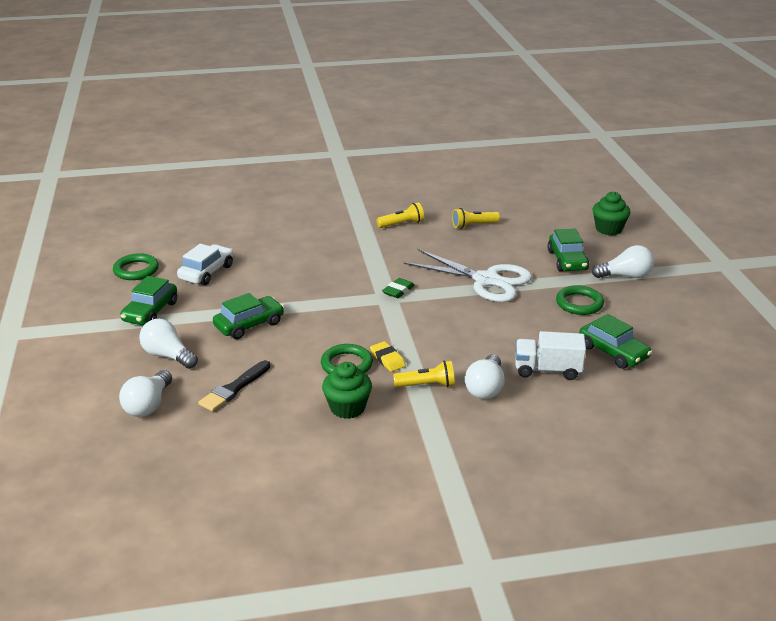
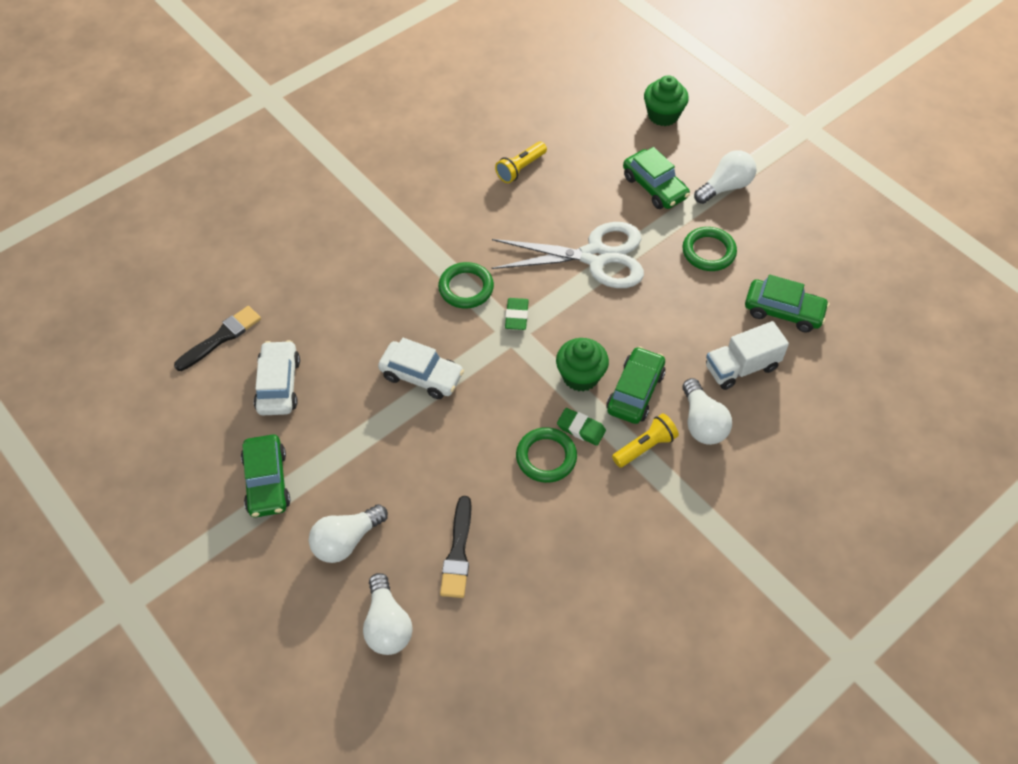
camera: 30 degrees left, 25 degrees up
(136, 270) = (189, 420): green ring -> green ring (466, 288)
(168, 356) = (346, 541): white light bulb -> white light bulb turned 45 degrees counterclockwise
(195, 242) = (221, 338): none -> black brush
(249, 325) = (397, 448): green car -> green car (635, 392)
(302, 297) = (421, 375): none -> white car
(347, 408) = (592, 519): green cupcake -> green cupcake (580, 376)
(387, 359) = (581, 428): yellow eraser -> green eraser
(402, 224) = (440, 200): yellow flashlight -> none

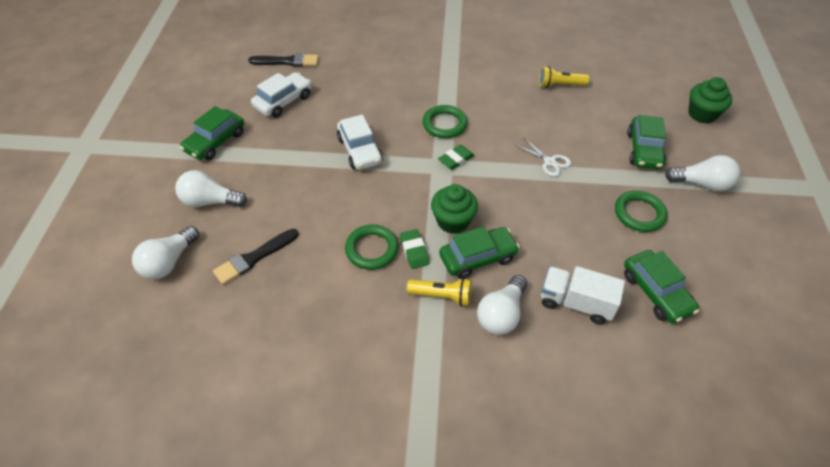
camera: 45 degrees right, 5 degrees down
(595, 256) = (549, 162): white scissors -> white scissors, size x0.44

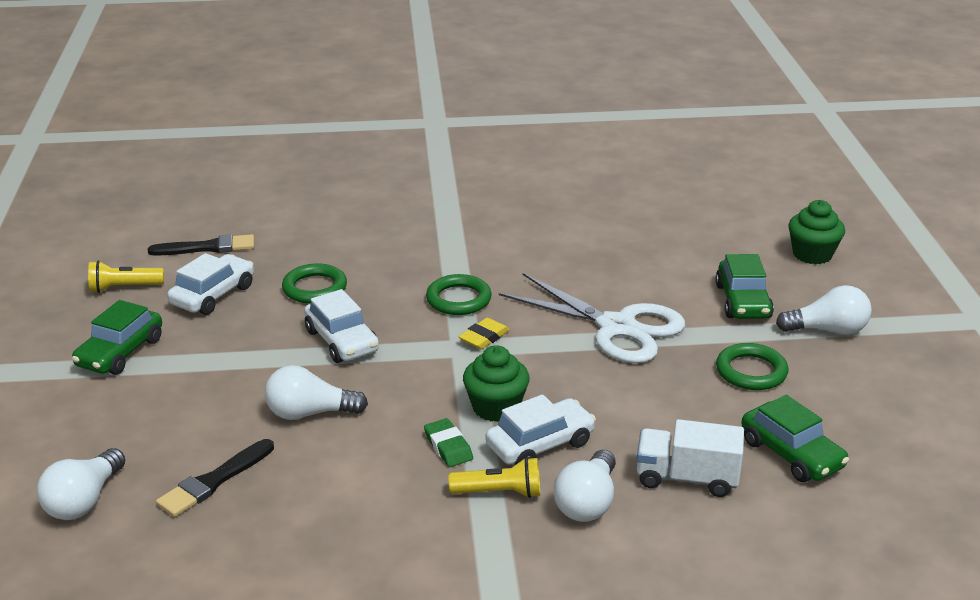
camera: 10 degrees left, 20 degrees down
(210, 201) = (129, 423): white light bulb -> white light bulb (309, 413)
(372, 249) = (386, 452): green ring -> green ring (315, 288)
(456, 159) = (484, 337): green eraser -> yellow eraser
(477, 258) = (540, 444): green car -> white car
(549, 162) = (617, 327): white scissors -> white scissors, size x2.29
(560, 85) = (612, 240): yellow flashlight -> yellow flashlight (124, 288)

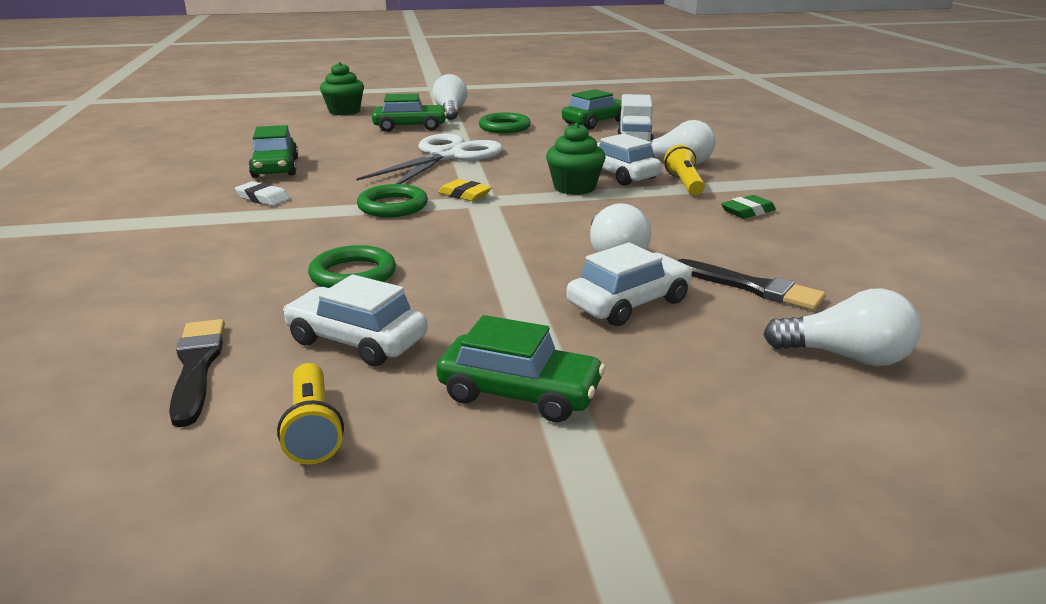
camera: 95 degrees left, 5 degrees down
(342, 341) = (475, 251): white car -> white car (629, 303)
(448, 447) = (637, 200): green eraser -> green eraser (747, 211)
(491, 237) = (263, 198): none -> white eraser
(578, 234) = (275, 168): none -> green car

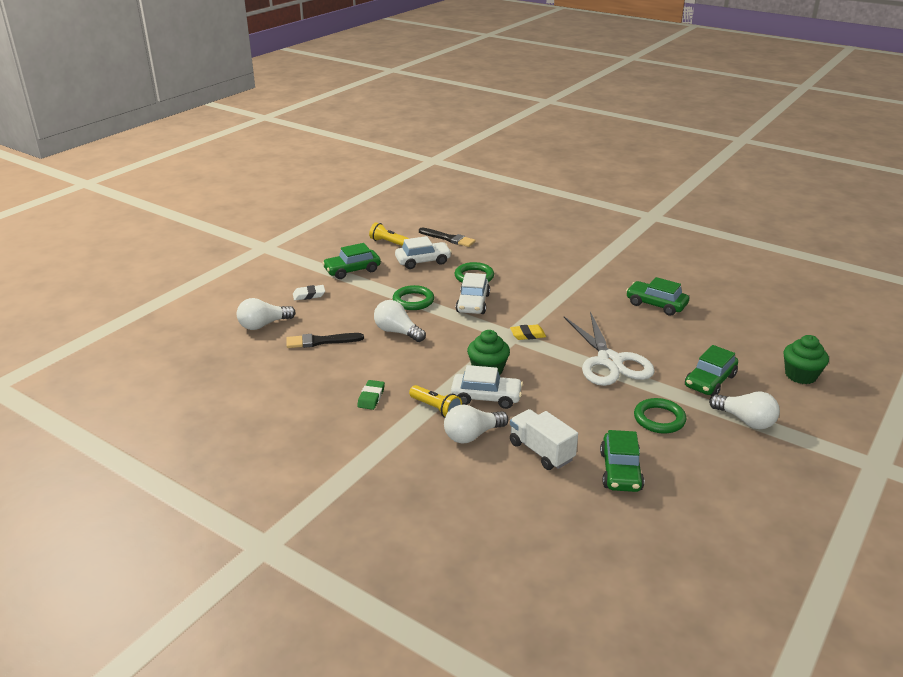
camera: 135 degrees right, 5 degrees up
(263, 198) = (601, 287): white eraser -> white eraser (309, 295)
(393, 206) = (540, 311): green ring -> green ring (413, 301)
(629, 303) = (360, 311): white car -> white car (473, 303)

